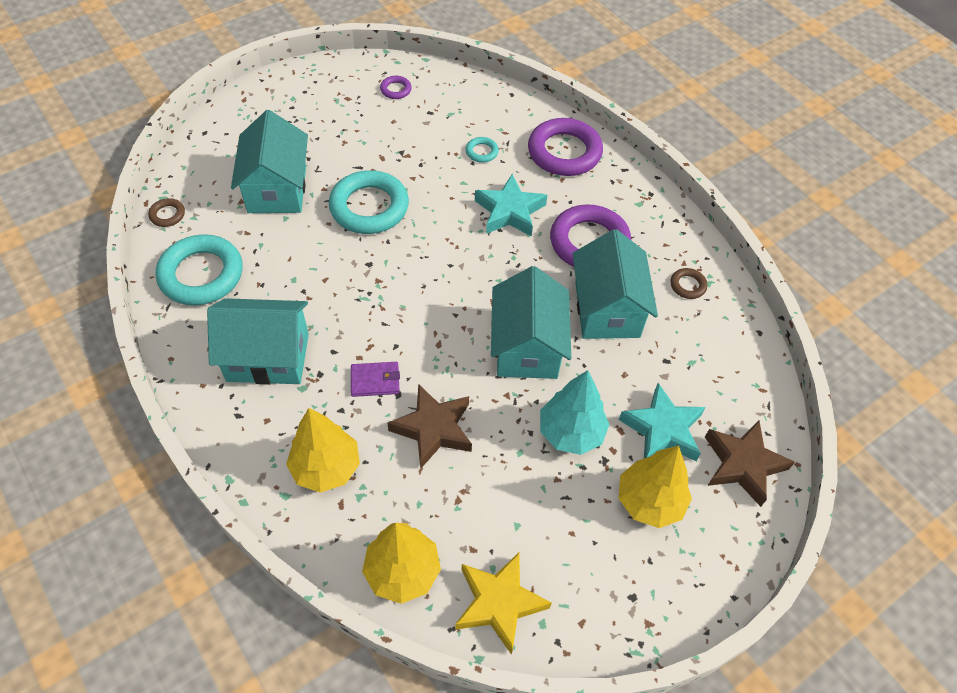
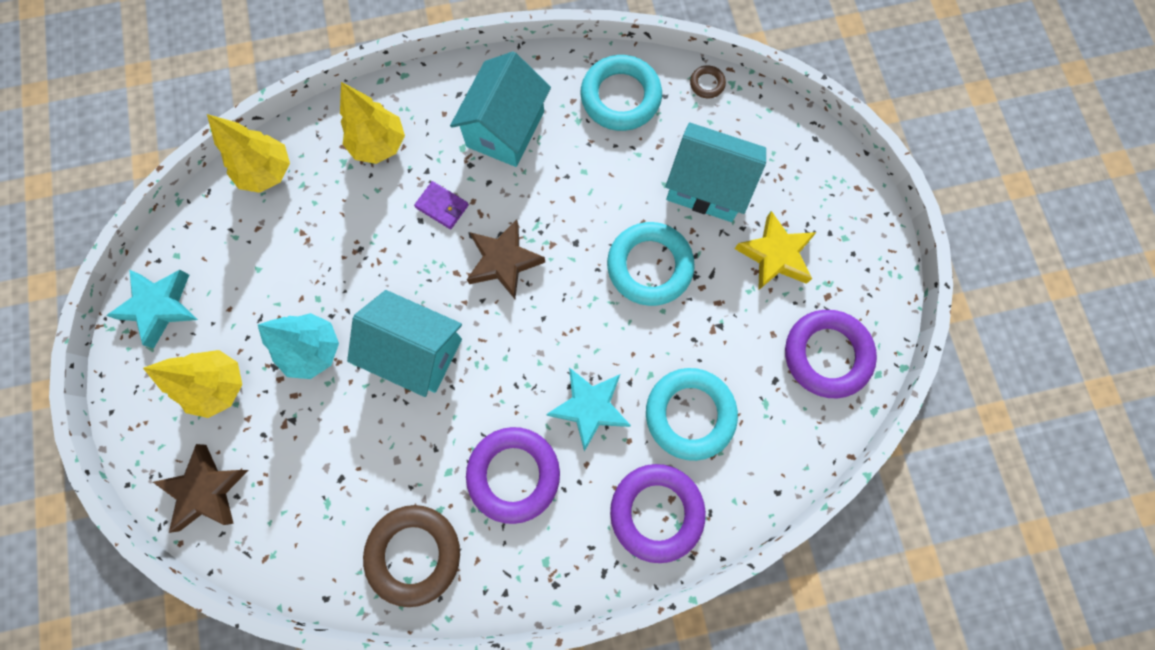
camera: 115 degrees right, 20 degrees up
(375, 381) = (442, 206): purple wallet -> purple wallet turned 75 degrees counterclockwise
(395, 90) = (826, 355): purple ring -> purple ring, size x2.27
(433, 429) = (373, 237): brown star -> brown star (504, 261)
(481, 152) = (690, 414): turquoise ring -> turquoise ring, size x2.27
(499, 603) = (207, 231): yellow star -> yellow star (775, 255)
(607, 309) = (423, 450): turquoise house -> none
(662, 429) = (275, 434): turquoise star -> turquoise star (160, 307)
(688, 285) = (414, 554): brown ring -> brown ring, size x2.27

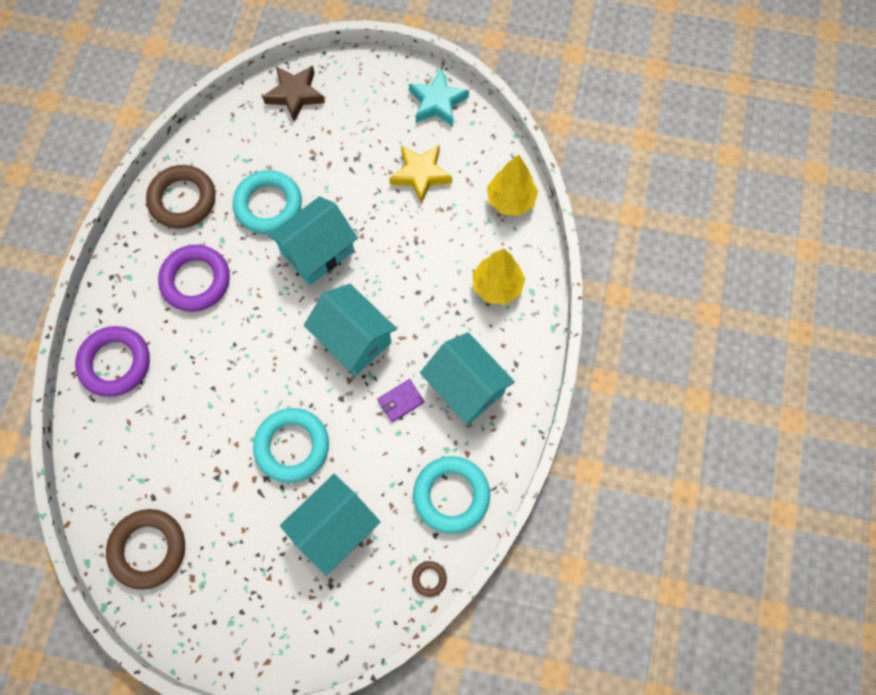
camera: 115 degrees right, 5 degrees down
(219, 386) = (360, 122): yellow tree -> none
(313, 350) = (354, 186): turquoise tree -> none
(442, 206) = (421, 312): purple wallet -> purple wallet (400, 401)
(504, 261) = (353, 339): brown star -> turquoise house
(590, 407) = (211, 351): turquoise star -> none
(690, 414) = (166, 420): turquoise ring -> turquoise ring (268, 205)
(775, 255) = (248, 553): yellow star -> yellow star (420, 174)
(826, 355) = (148, 549): purple ring -> brown ring

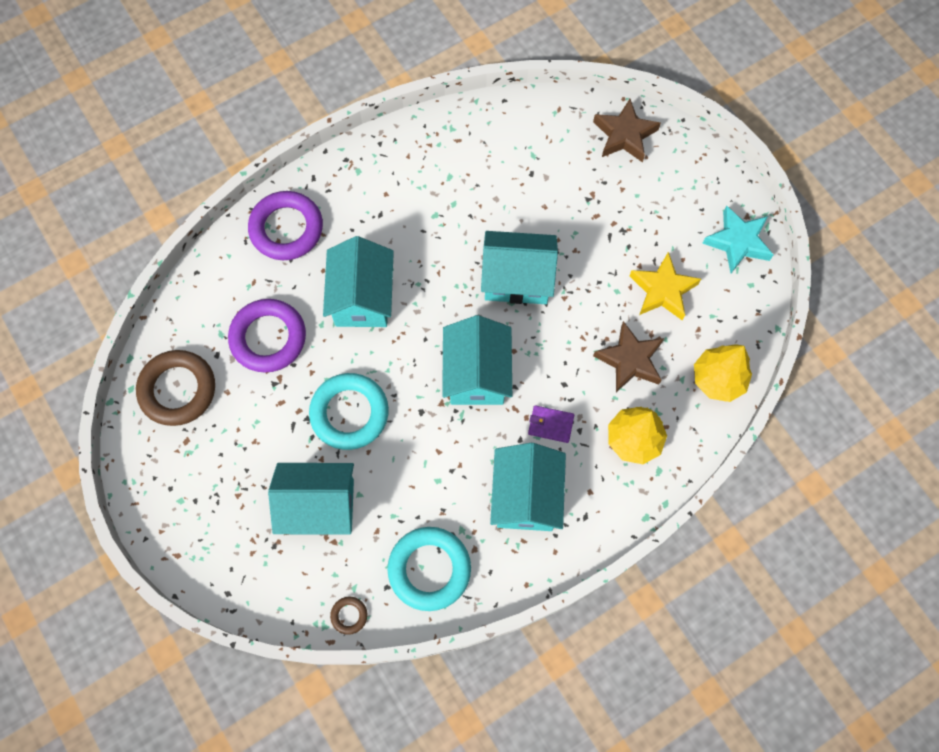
camera: 45 degrees right, 0 degrees up
(183, 200) = (455, 145): brown ring -> none
(196, 280) = (403, 218): purple ring -> purple ring (268, 338)
(221, 360) = (362, 298): none -> turquoise house
(268, 205) = (515, 207): turquoise ring -> none
(400, 401) = (464, 458): purple wallet -> purple wallet (550, 424)
(444, 238) = (630, 360): none -> brown star

